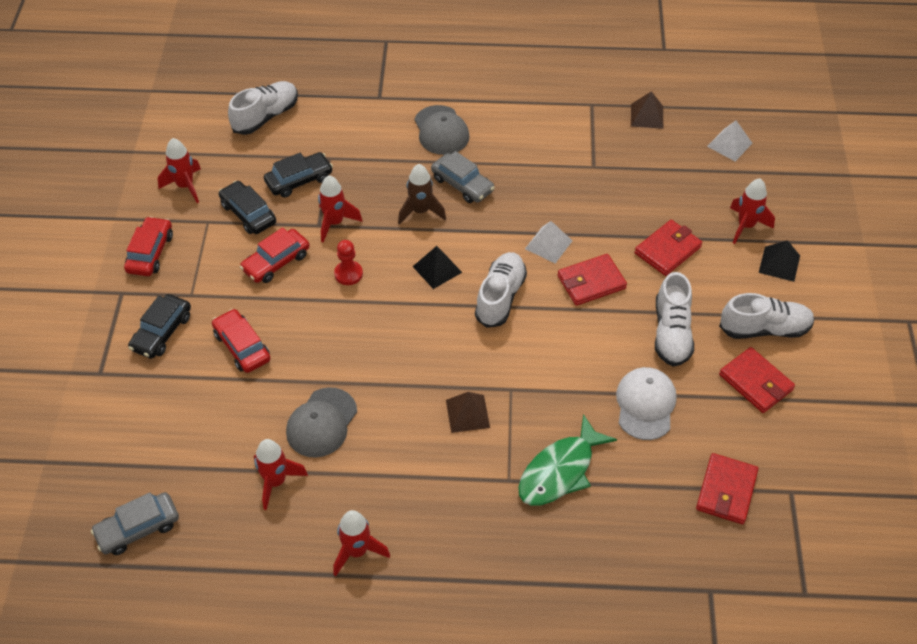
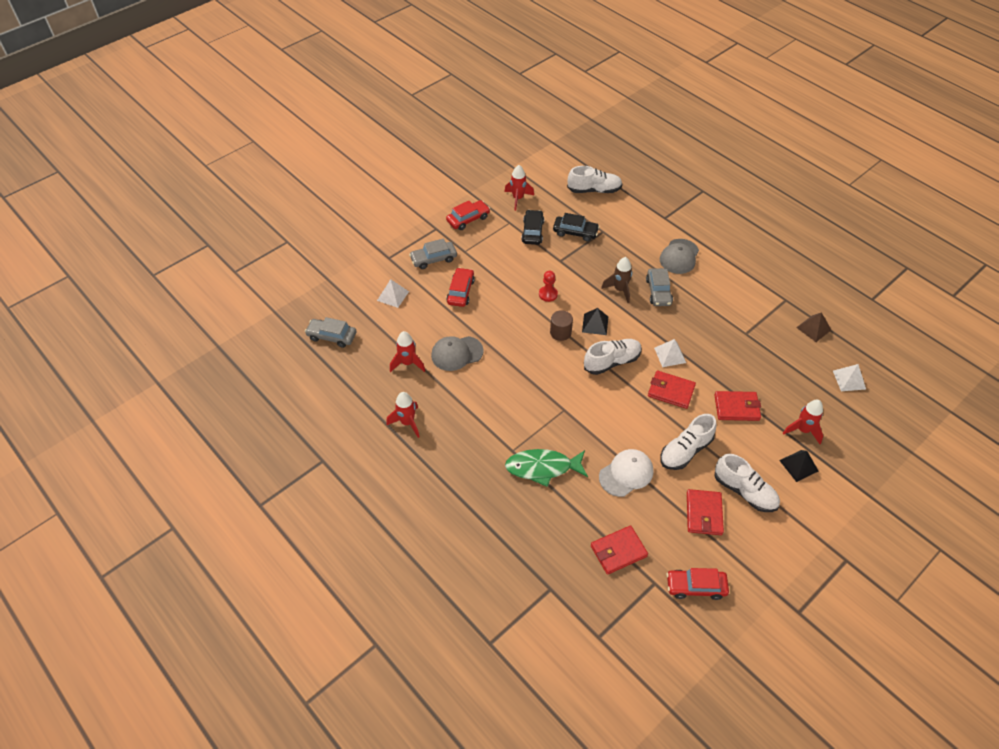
camera: 45 degrees right, 0 degrees up
(161, 416) = (393, 296): none -> white pyramid
(162, 332) = (433, 259): black car -> grey car
(276, 262) = (520, 264): red car -> red car (696, 586)
(335, 223) = (569, 265): red rocket -> none
(411, 307) = (560, 332): none -> brown cylinder
(467, 413) = (529, 404): brown pyramid -> none

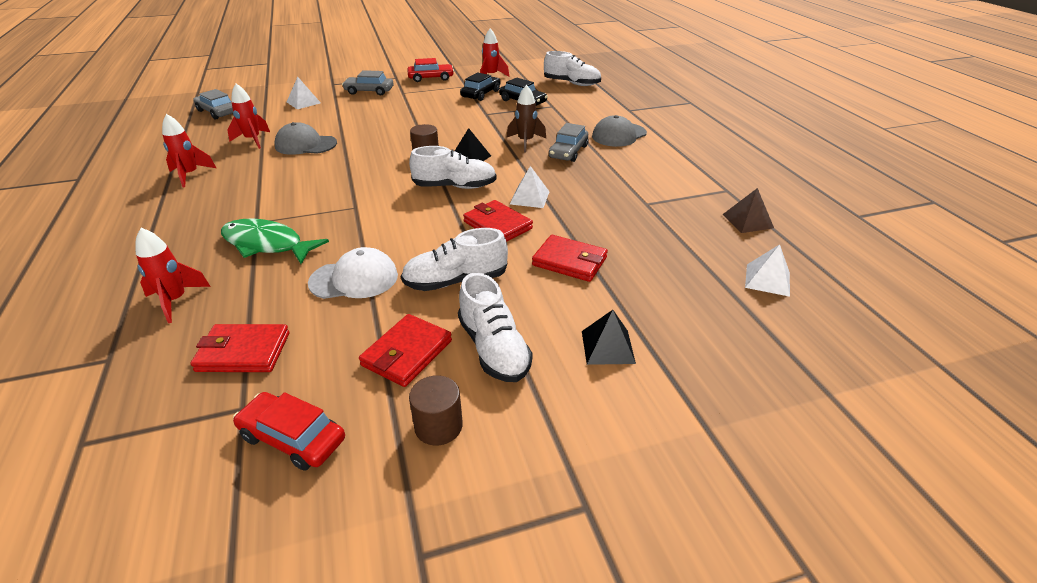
camera: 25 degrees right, 15 degrees down
(461, 291) = (365, 112): red car -> none
(548, 294) = (446, 130): red pawn -> none
(756, 549) = (438, 426): none -> brown cylinder
(803, 430) = (648, 310): red rocket -> red rocket (175, 301)

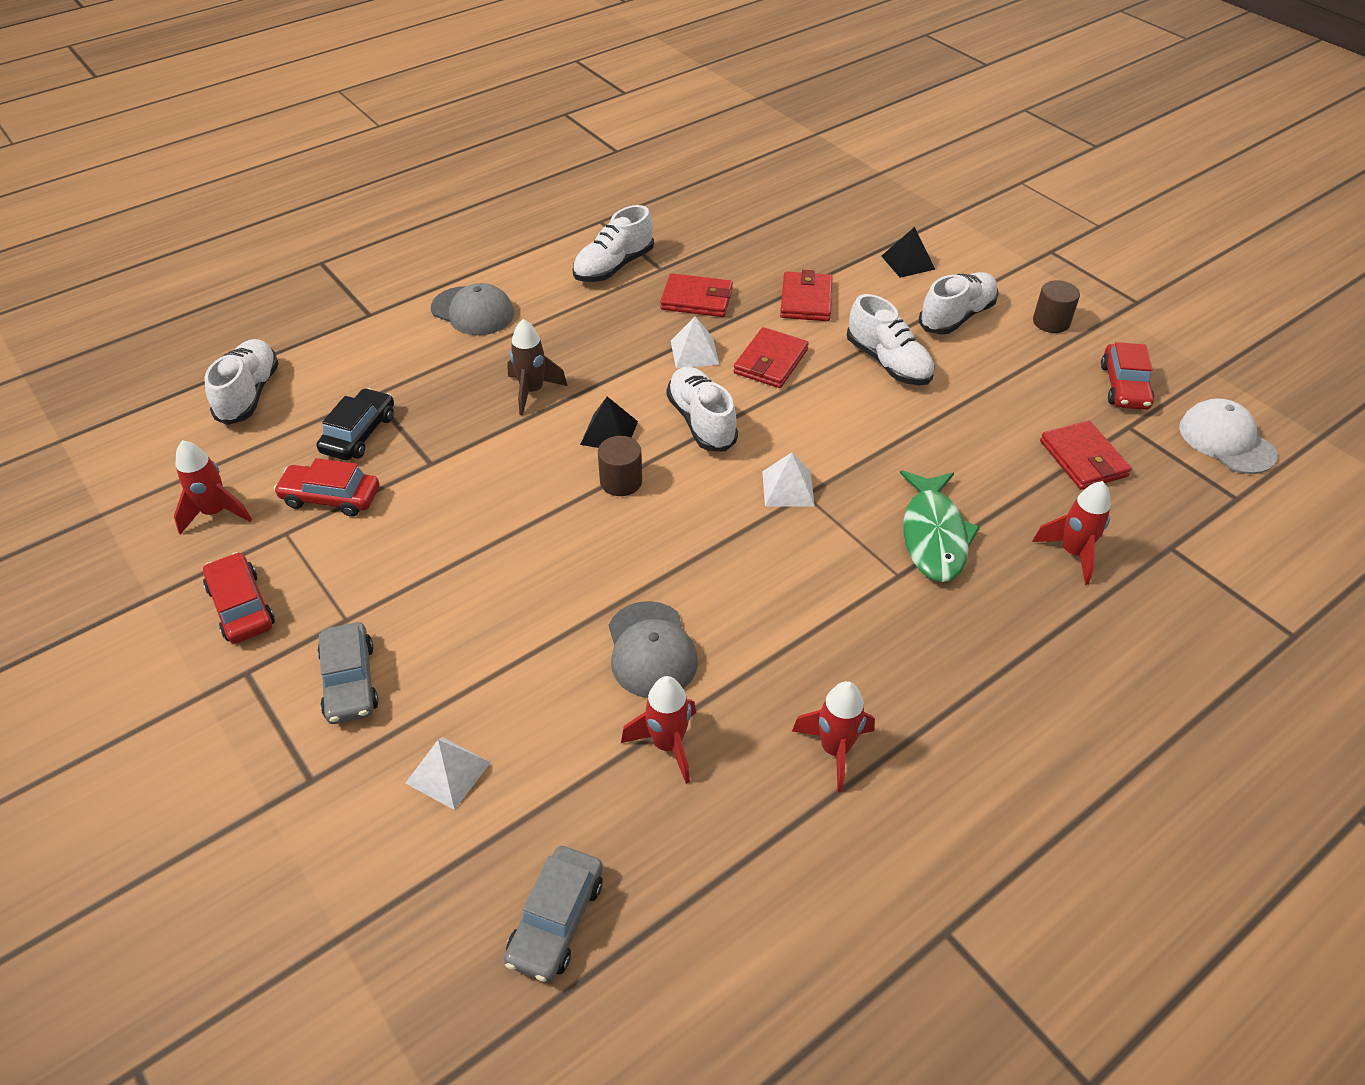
camera: 110 degrees left, 10 degrees up
(354, 279) = (937, 432): white cap -> white cap (1226, 440)
(407, 353) = (1000, 360): red wallet -> red wallet (696, 299)
(481, 94) = (331, 497): black car -> red car
(568, 152) = (549, 346): grey car -> none
(656, 185) = (613, 266): none -> white shoe
(747, 221) = (662, 207): brown pyramid -> none
(767, 279) = (760, 195): white pyramid -> white pyramid (788, 488)

